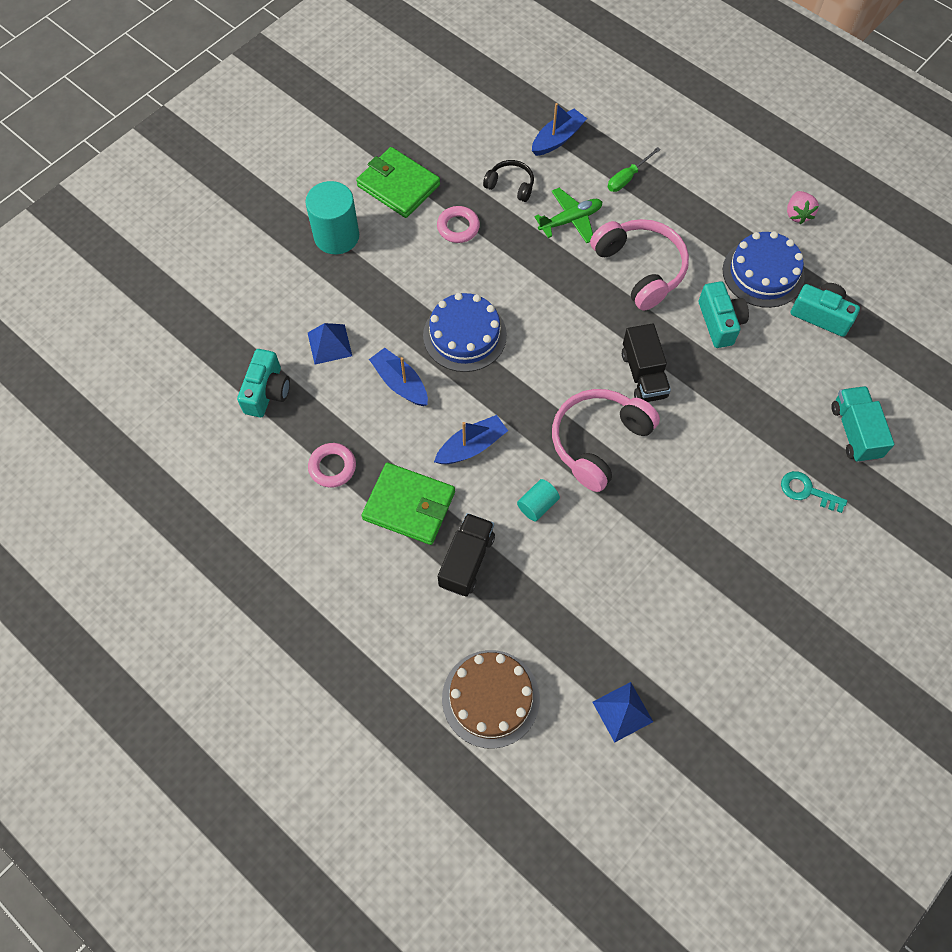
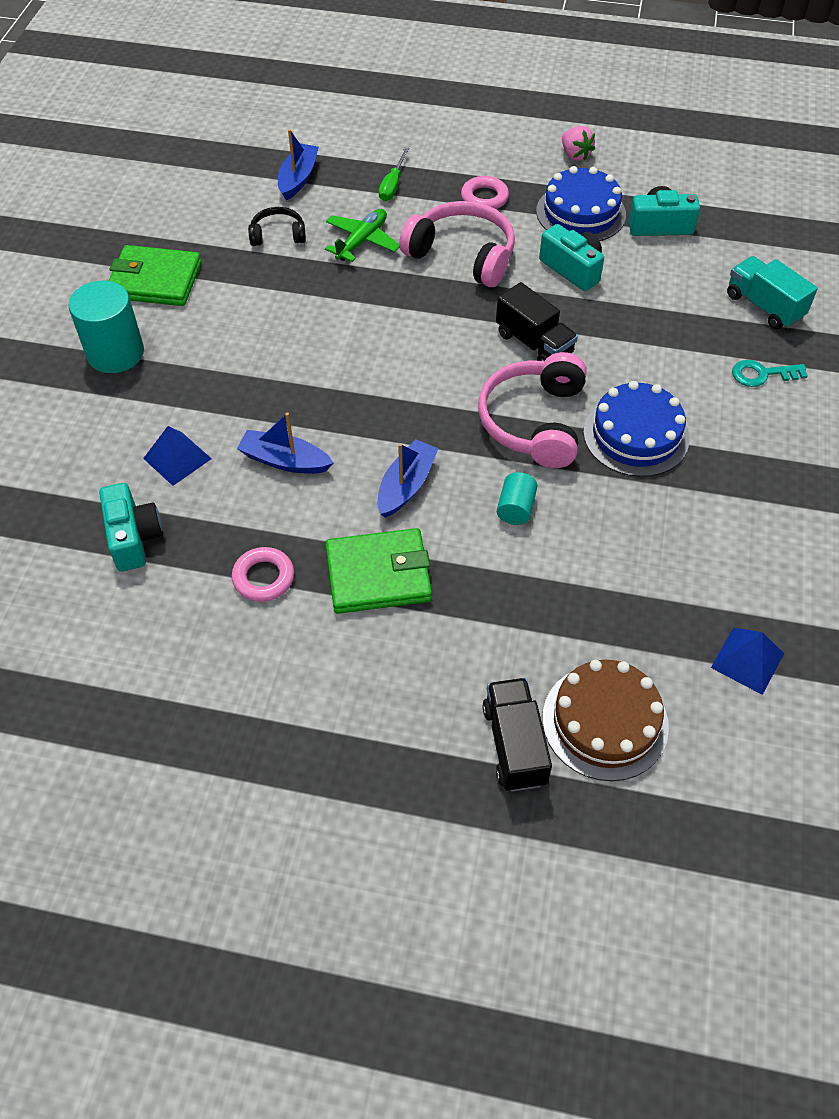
camera: 30 degrees left, 10 degrees down
(458, 227) = (248, 292): pink ring -> pink ring (484, 198)
(464, 335) = (324, 386): blue cake -> blue cake (636, 435)
(466, 561) = (480, 598): black truck -> black truck (514, 744)

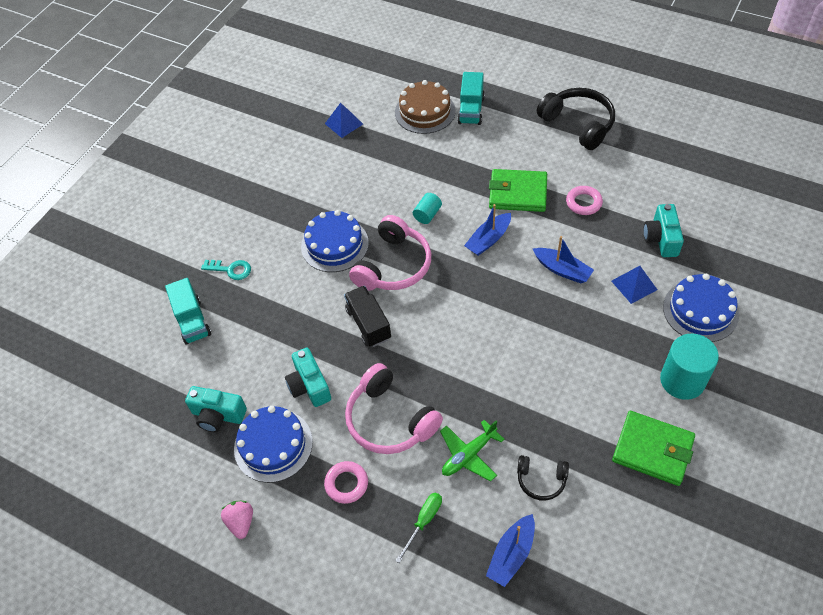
camera: 160 degrees left, 0 degrees up
(83, 440) = (700, 310): none -> blue cake
(291, 751) = (578, 124): none -> black headphones
(514, 744) = (471, 110): black truck -> turquoise truck

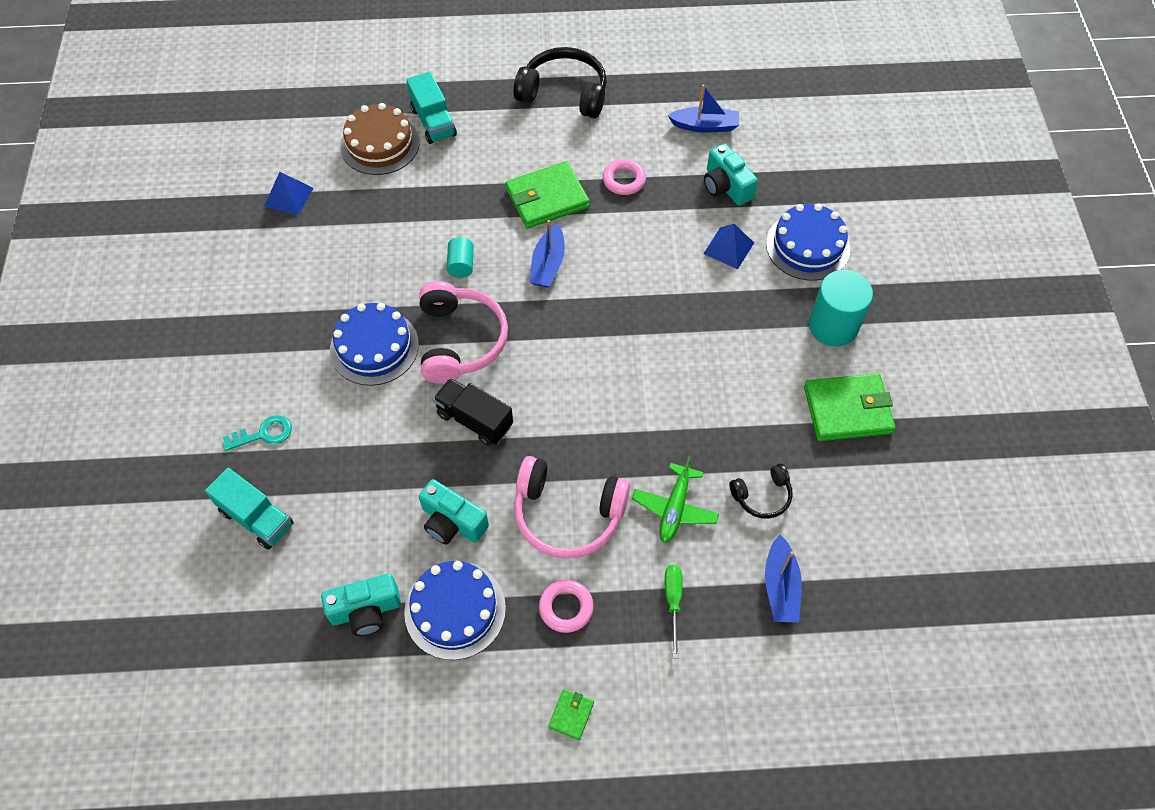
camera: 35 degrees left, 5 degrees up
(241, 522) = (475, 714): pink strawberry -> none
(302, 560) = (571, 715): none -> green wallet
(562, 270) = (647, 264): blue boat -> blue boat (705, 126)

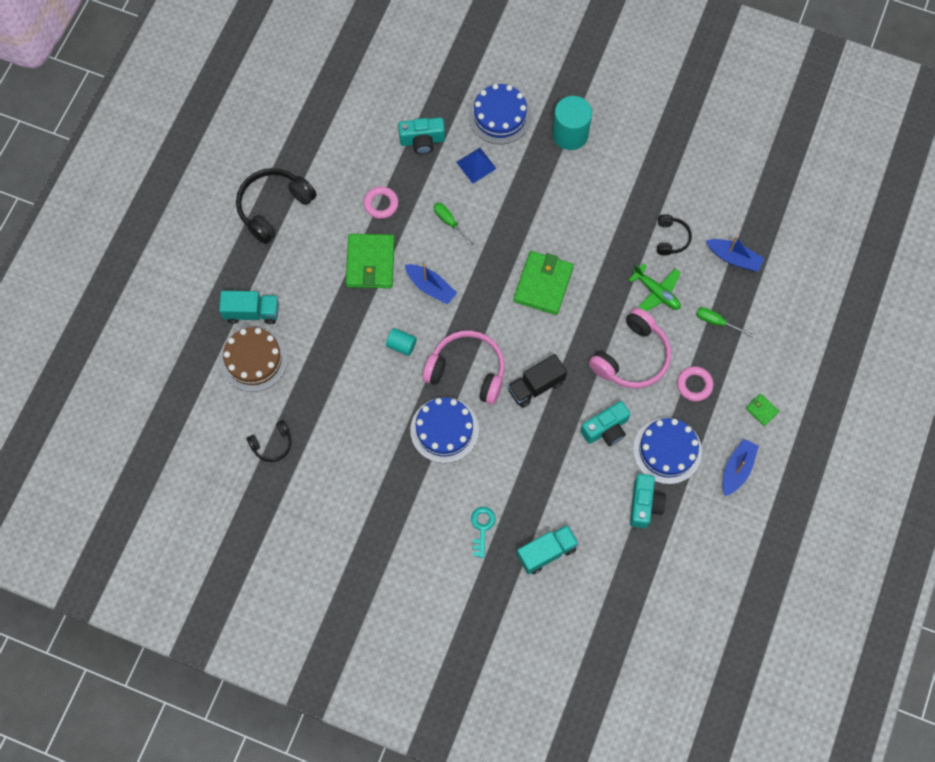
camera: 65 degrees left, 10 degrees up
(289, 197) = (272, 444): blue pyramid -> black headphones
(639, 252) = (450, 223): none -> green screwdriver
(705, 126) = (359, 127): blue boat -> blue boat (737, 469)
(847, 410) = (635, 159): green wallet -> green wallet (543, 284)

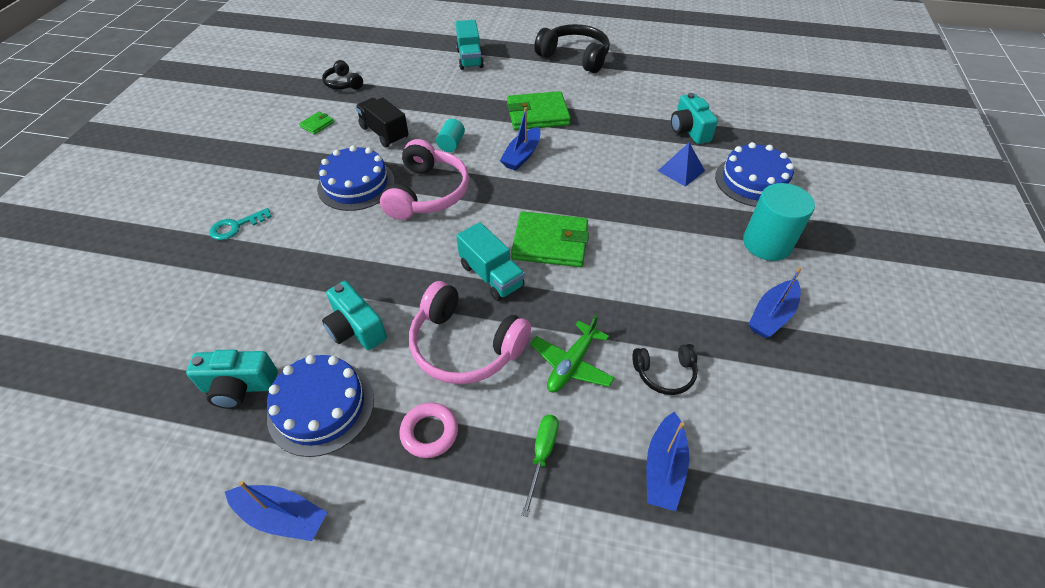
camera: 80 degrees right, 20 degrees down
(254, 360) = (424, 65): brown cake -> none
(381, 204) = (604, 113): pink ring -> none
(450, 223) = (602, 160): green screwdriver -> none
(482, 527) = (236, 226): turquoise key -> turquoise key turned 150 degrees clockwise
(536, 386) = (413, 252): black truck -> black truck (384, 133)
(546, 552) = (192, 287): turquoise truck -> turquoise truck (491, 276)
(635, 158) = (771, 315): none -> blue boat
(761, 410) = (390, 548): green wallet -> green wallet (317, 124)

